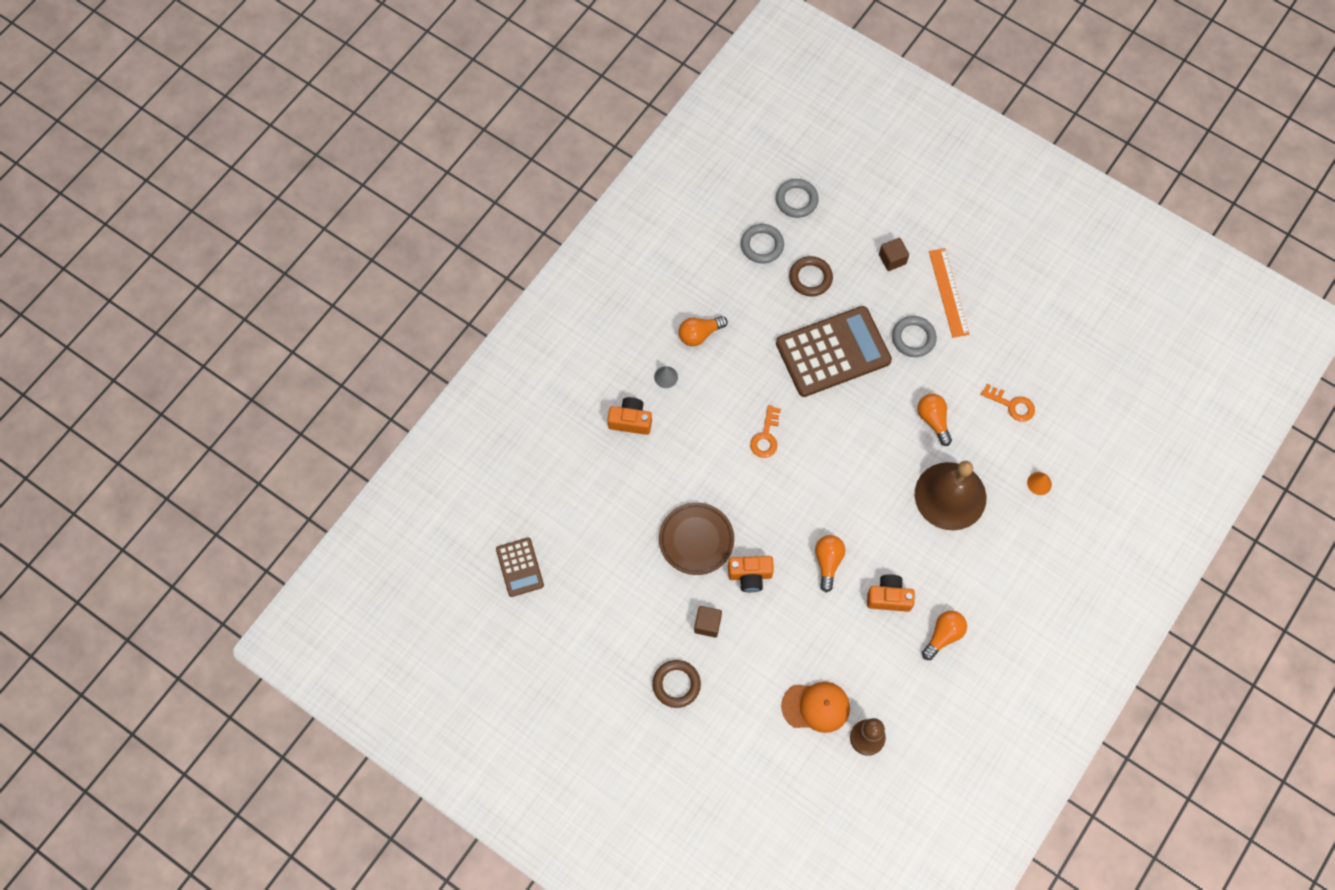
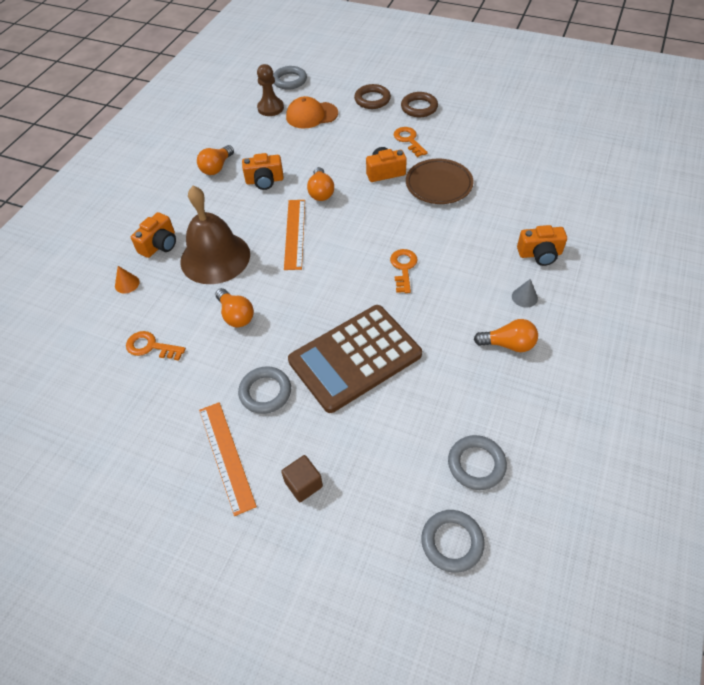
camera: 170 degrees right, 15 degrees down
(520, 567) = (574, 143): brown calculator -> none
(699, 334) = (508, 344): orange light bulb -> orange light bulb turned 45 degrees clockwise
(707, 624) = (408, 140): brown cube -> orange key
(810, 278) = (402, 436): brown ring -> brown ring (372, 99)
(834, 795) = (289, 80): none -> grey ring
(865, 508) = (295, 233): none -> orange ruler
(1008, 527) = (159, 245): none -> orange camera

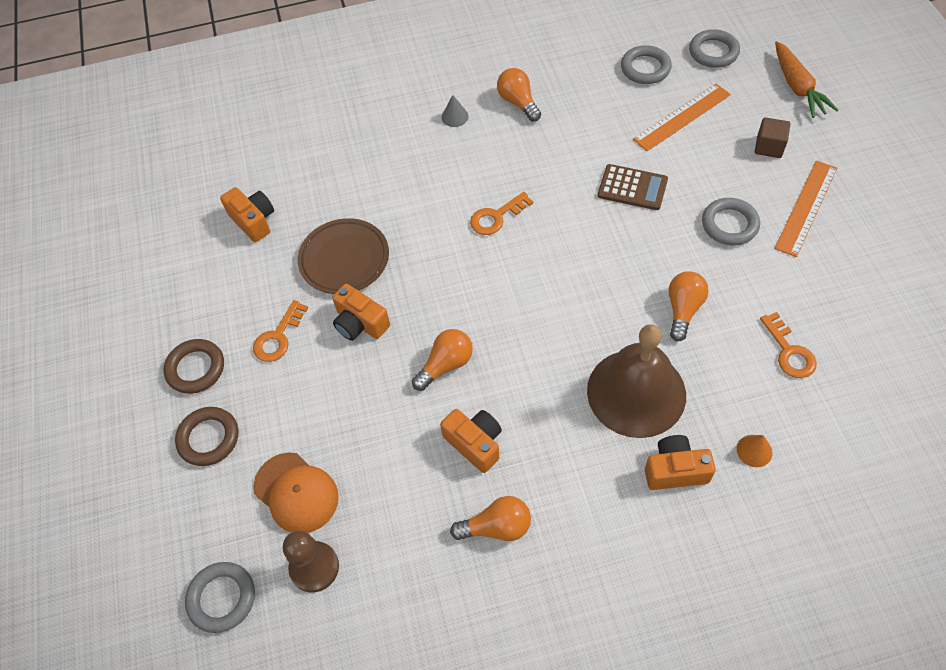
camera: 125 degrees left, 5 degrees up
(295, 233) = (533, 342): orange ruler -> orange ruler (682, 117)
(344, 577) = (797, 87): none -> orange carrot
(355, 358) = (632, 188): brown calculator -> brown calculator, size x0.51
(540, 254) = (389, 131): orange camera -> orange camera (253, 221)

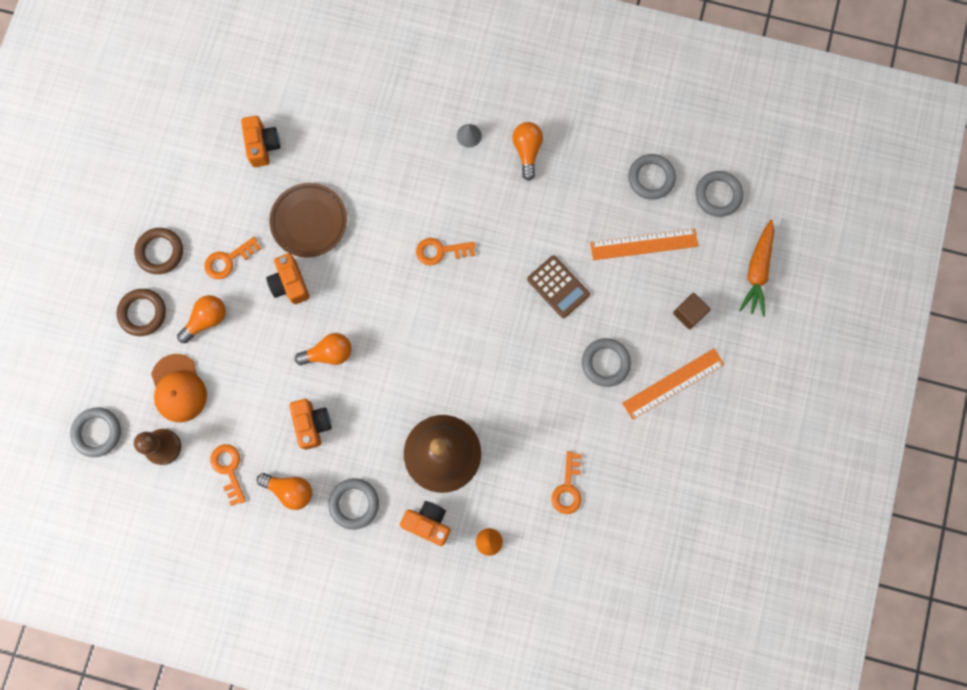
camera: 25 degrees right, 20 degrees up
(409, 546) = (228, 469): none -> orange key
(579, 498) = (354, 503): none -> grey ring
(683, 309) = (520, 411): orange light bulb -> orange light bulb (207, 320)

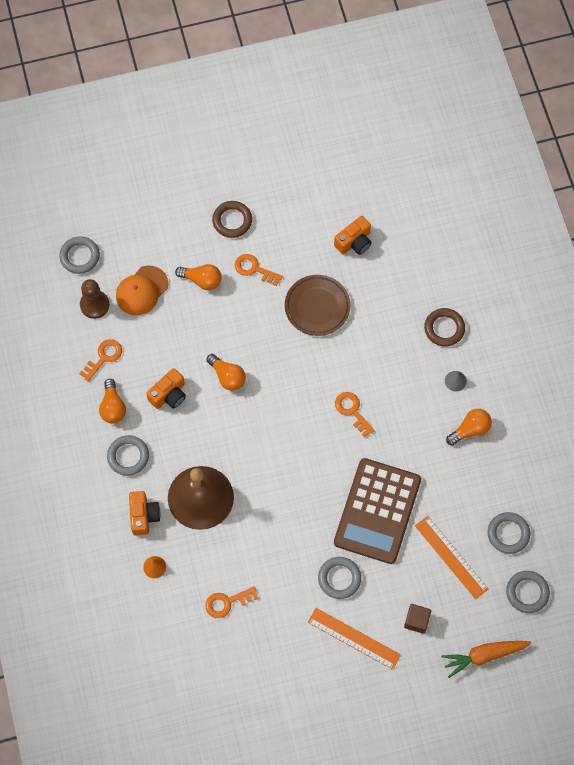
camera: 60 degrees right, 10 degrees down
(143, 313) = (181, 235): brown ring -> brown ring (444, 328)
(290, 283) = (262, 320): orange camera -> none
(558, 287) = (377, 511): brown calculator -> brown calculator, size x1.95

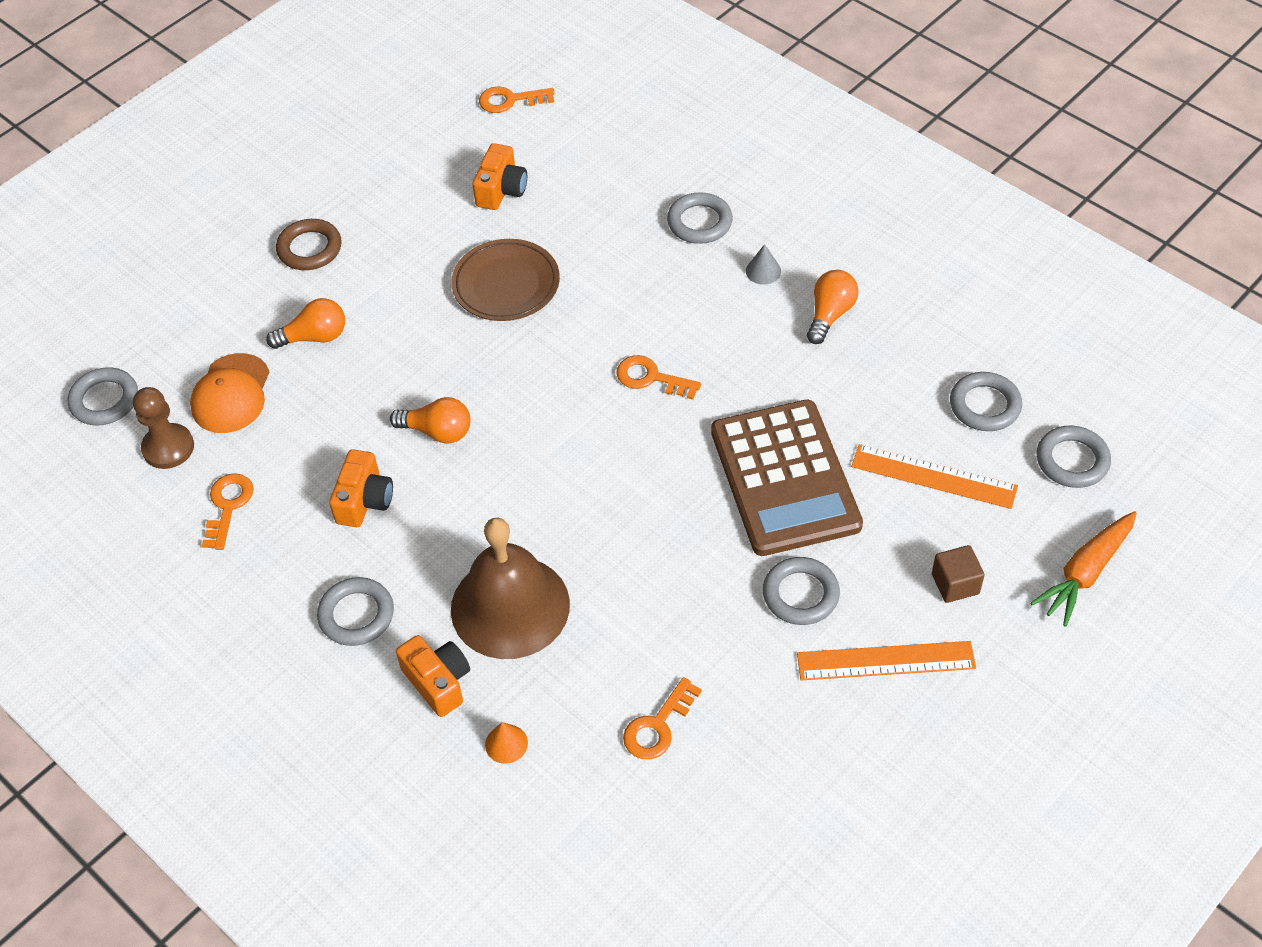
camera: 30 degrees left, 15 degrees down
(113, 407) = (286, 563): orange light bulb -> none
(254, 269) = (382, 287): orange key -> orange key (510, 100)
(444, 328) = (699, 222): brown ring -> grey ring

